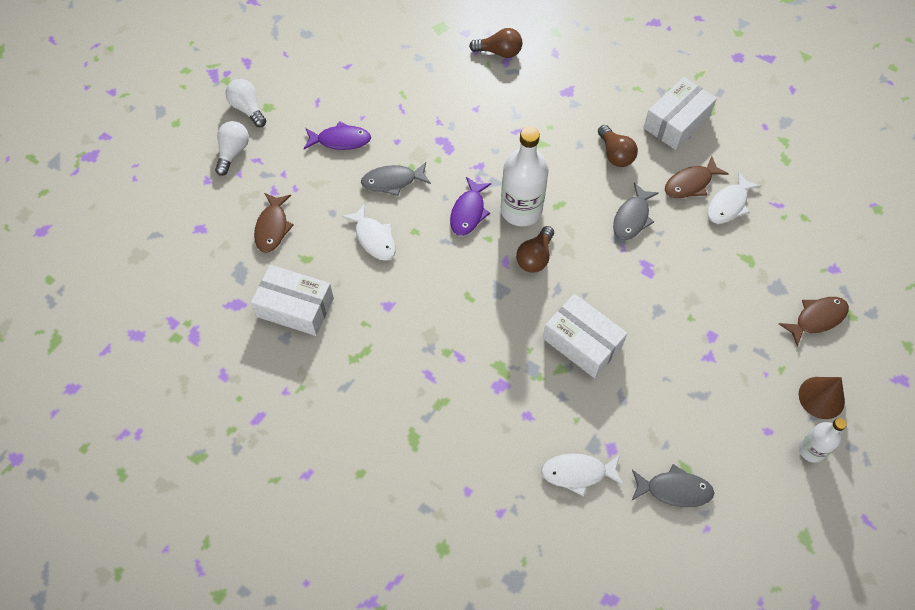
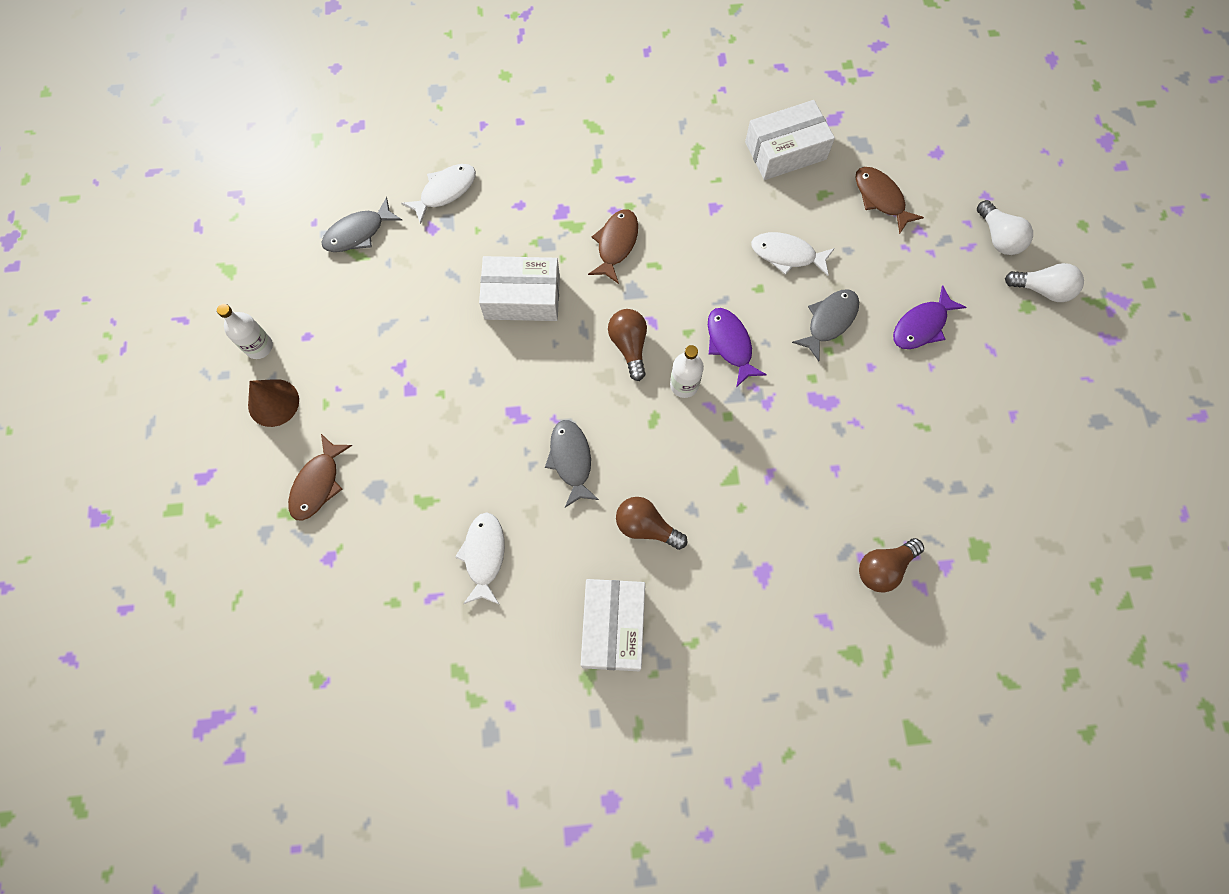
camera: 140 degrees right, 10 degrees up
(521, 210) = (684, 385): white bottle -> white bottle, size x0.56
(690, 183) = (541, 551): brown fish -> brown fish (616, 244)

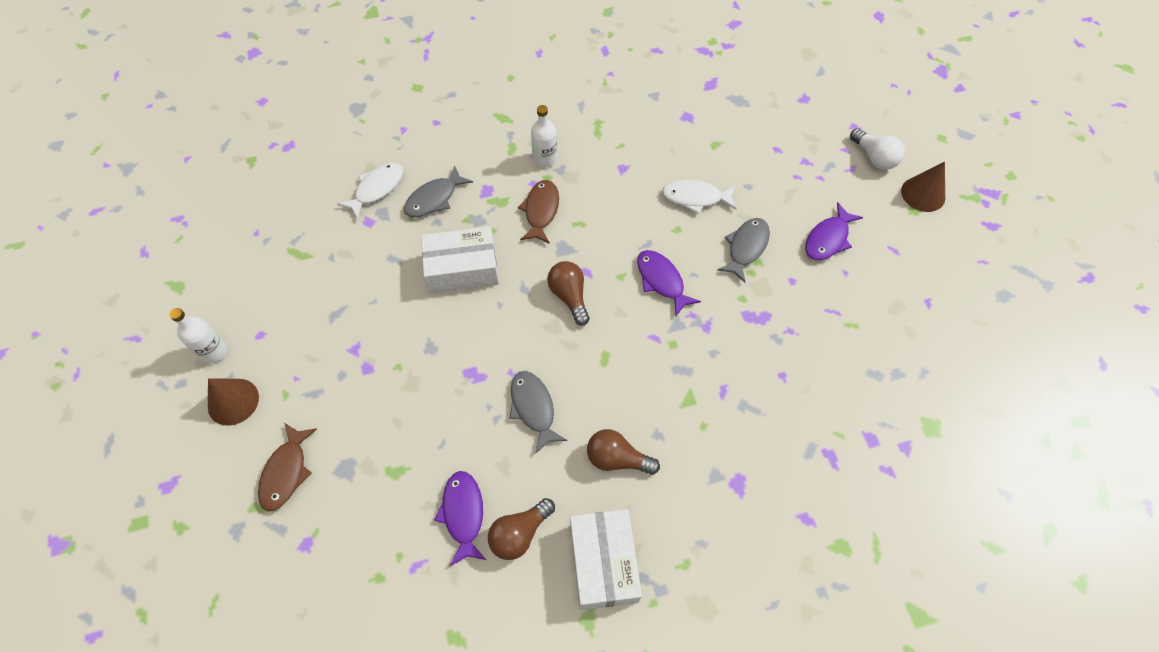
camera: 10 degrees left, 10 degrees down
(358, 233) = (299, 235): grey fish -> grey fish (434, 199)
(484, 555) = (463, 514): white fish -> purple fish
(684, 385) = (627, 323): white bottle -> white bottle (545, 159)
(785, 151) = (675, 114): white box -> none
(881, 198) = (766, 141): brown fish -> none
(883, 567) = (849, 459): brown light bulb -> brown light bulb (519, 533)
(1042, 289) = (923, 194): white light bulb -> brown cone

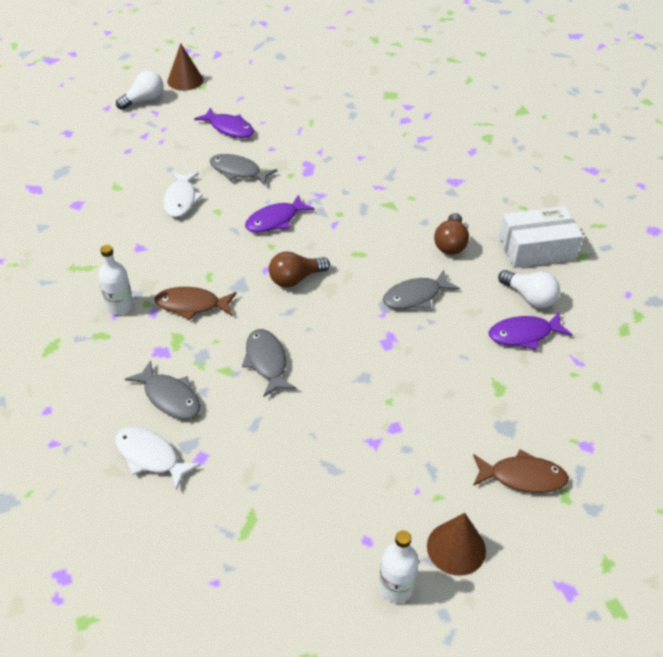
camera: 95 degrees left, 15 degrees down
(462, 269) = (266, 362): white box -> grey fish
(519, 533) = (529, 297): brown light bulb -> white light bulb

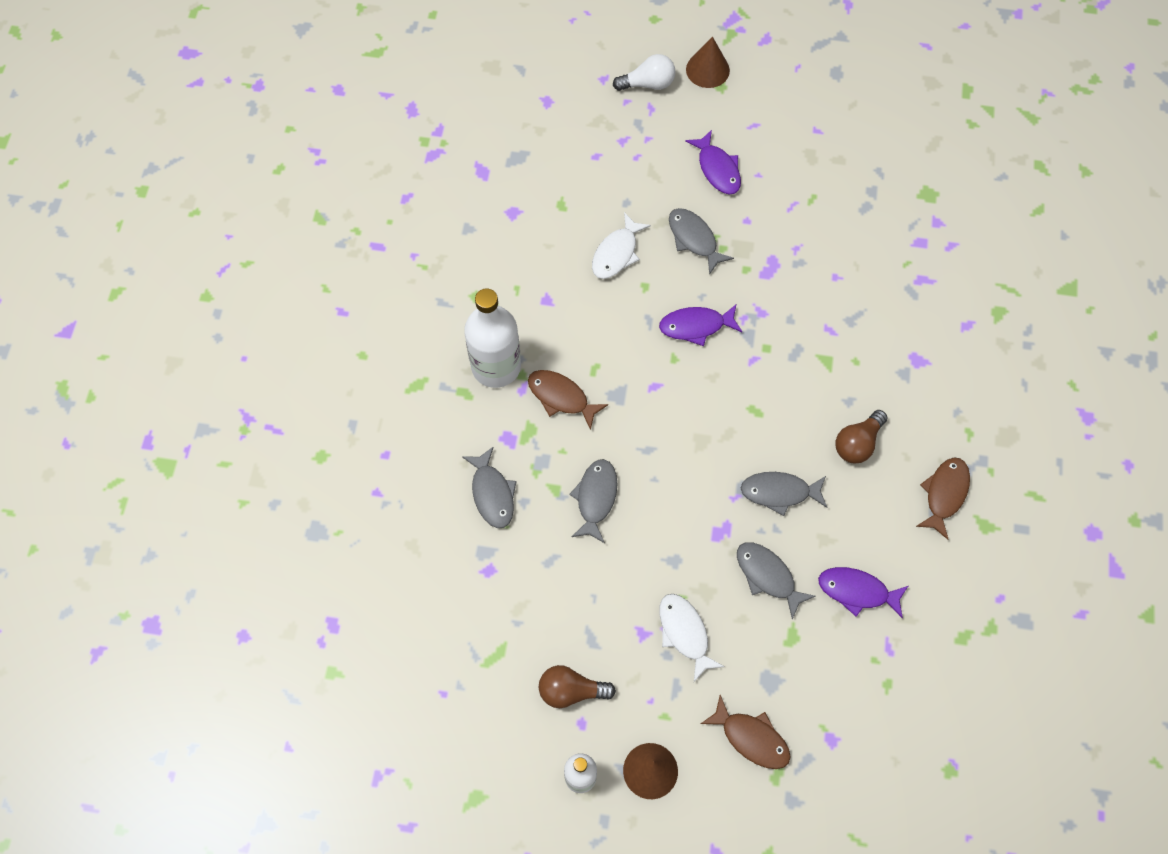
camera: 30 degrees right, 20 degrees up
(120, 306) = (496, 366): white bottle -> white bottle, size x1.79
(150, 456) = (448, 547): white fish -> white fish (684, 633)
(295, 279) = (675, 413): brown light bulb -> brown light bulb (571, 691)
(448, 355) = (768, 576): none -> grey fish
(529, 297) = (893, 551): white light bulb -> none
(536, 249) = (944, 494): white box -> brown fish

